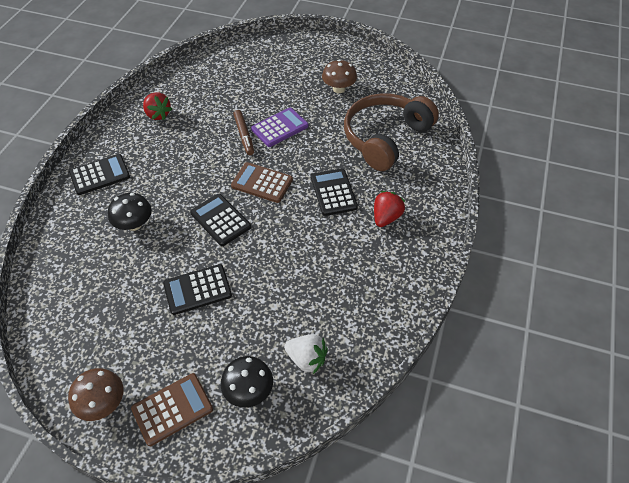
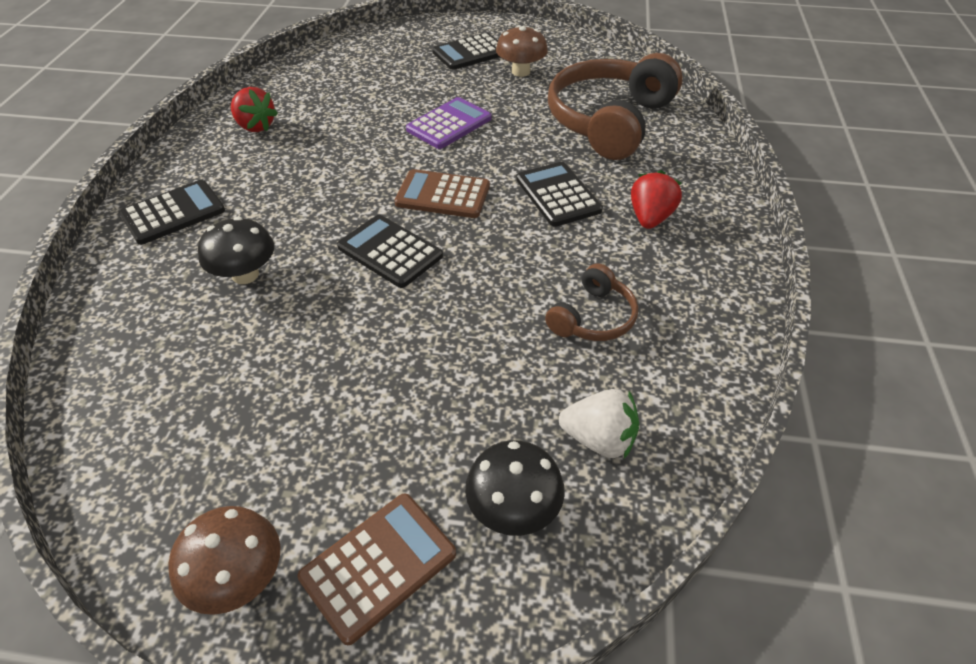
camera: 10 degrees left, 5 degrees down
(197, 289) = (377, 357): black calculator -> black calculator (470, 53)
(244, 135) = (397, 139): brown marker -> none
(328, 282) = (593, 317): none -> brown headphones

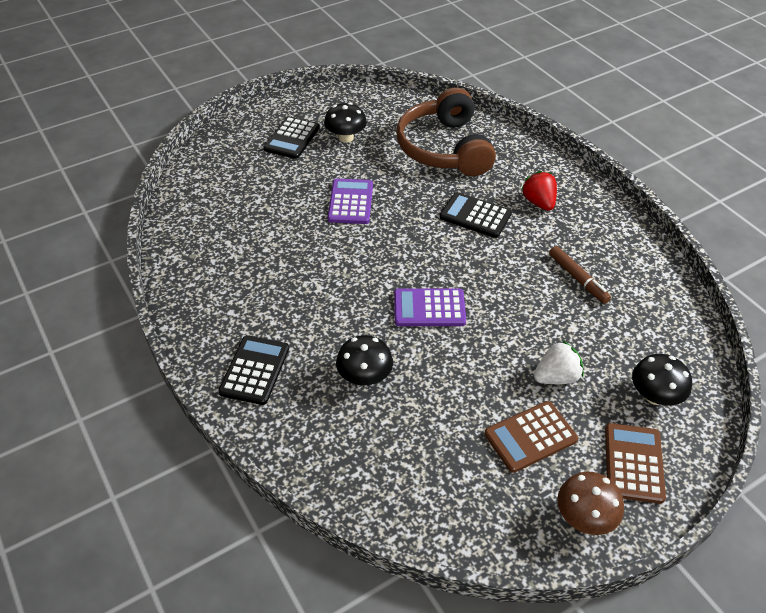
camera: 40 degrees left, 0 degrees up
(255, 126) = (217, 276): red strawberry -> none
(390, 251) = (429, 308): black calculator -> purple calculator
(443, 195) = (411, 254): brown calculator -> brown calculator (530, 437)
(520, 72) = (346, 137): brown mushroom -> black mushroom
(593, 317) = (578, 278): brown headphones -> brown marker
(599, 439) = (650, 338): white strawberry -> white strawberry (556, 377)

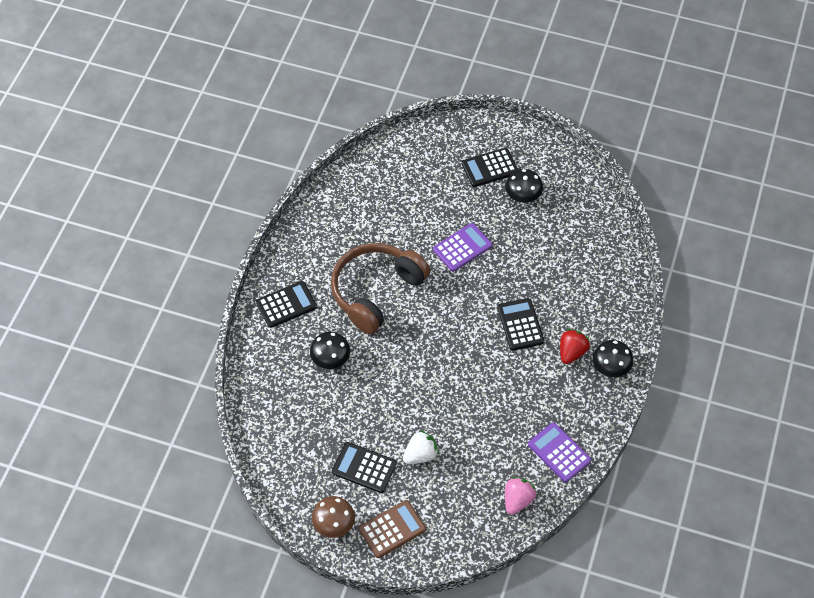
camera: 50 degrees right, 10 degrees up
(429, 308) = (412, 355): purple calculator -> purple calculator (559, 452)
(444, 148) = (572, 260): brown headphones -> brown headphones (376, 291)
(530, 437) = (364, 467): brown calculator -> black calculator
(556, 377) = (420, 455): white strawberry -> white strawberry turned 60 degrees counterclockwise
(578, 278) = (517, 418): brown marker -> none
(654, 396) = (454, 514): black mushroom -> black mushroom (610, 368)
(675, 335) = (517, 500): none -> pink strawberry

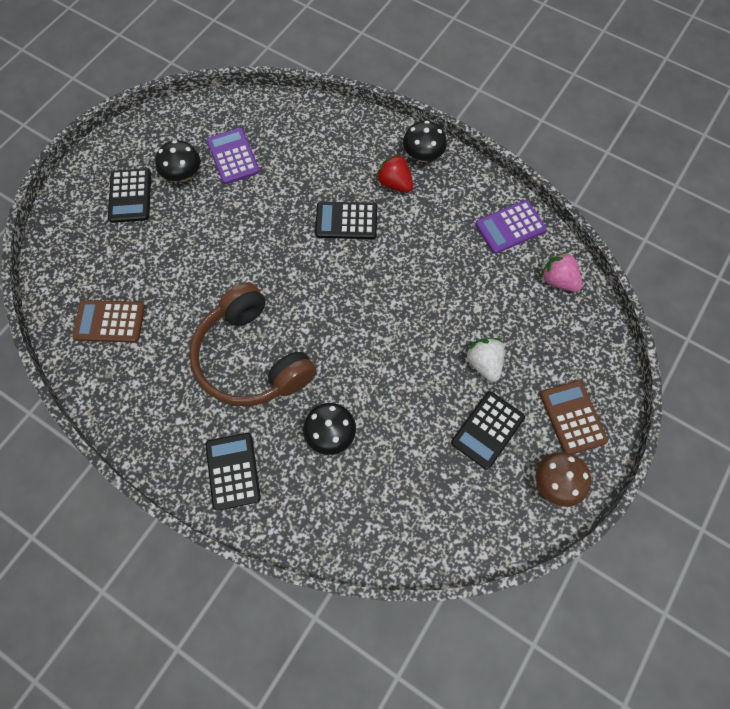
camera: 75 degrees left, 10 degrees up
(378, 192) = (110, 321): none -> brown calculator
(462, 248) = (226, 251): purple calculator -> purple calculator (233, 156)

